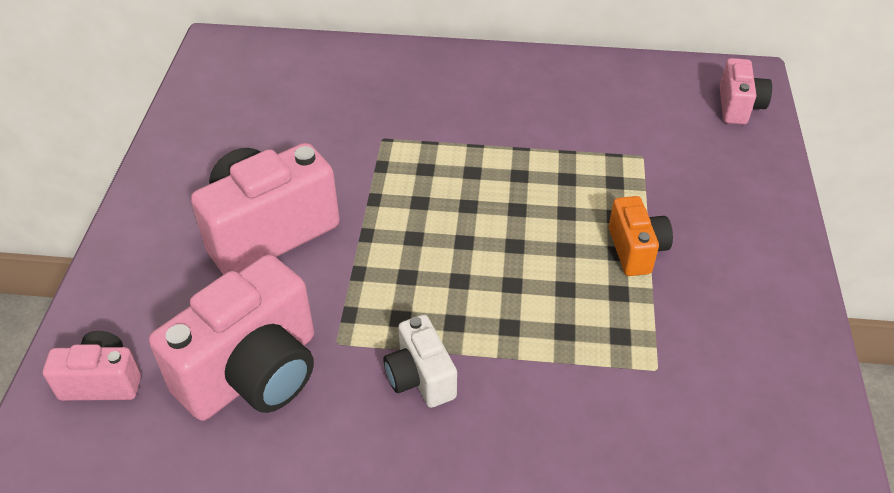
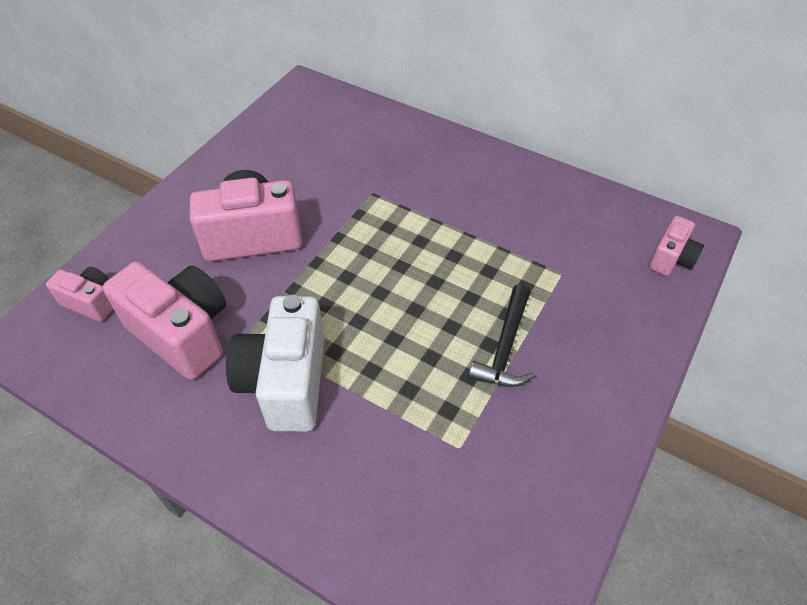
camera: 25 degrees right, 5 degrees up
(253, 373) = (182, 333): pink camera -> pink camera turned 120 degrees counterclockwise
(420, 377) = (286, 382): white camera -> white camera, size x1.89
(636, 250) = (505, 347): orange camera -> black hammer

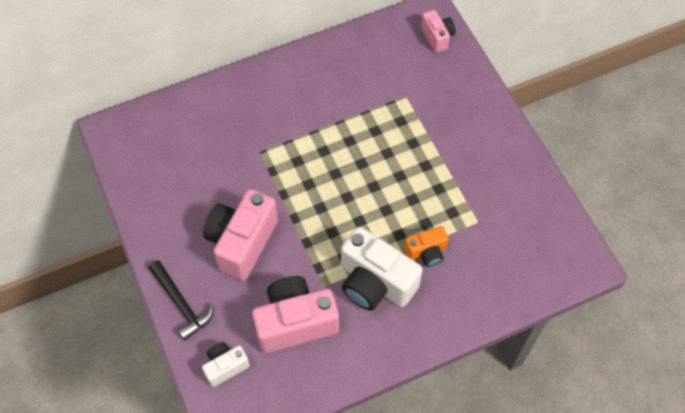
camera: 55 degrees left, 10 degrees up
(91, 302) = (225, 366): pink camera -> white camera
(368, 414) = (426, 252): none -> orange camera
(505, 347) = (433, 159): black hammer -> black hammer (181, 304)

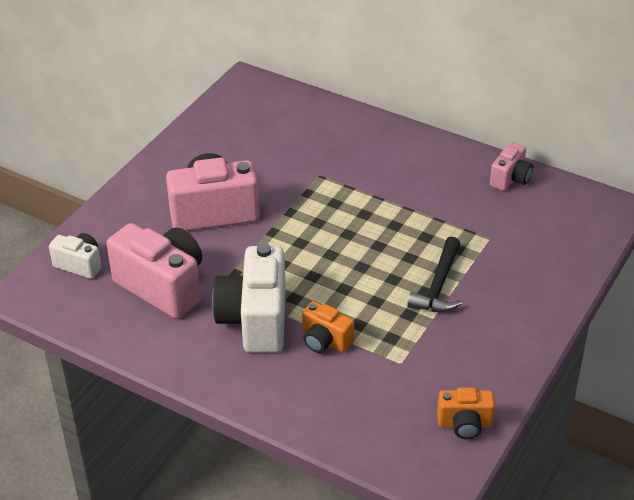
camera: 55 degrees right, 20 degrees down
(181, 304) = (118, 207): black hammer -> black hammer (438, 286)
(437, 37) = (587, 225): pink camera -> pink camera (510, 179)
(553, 221) = (464, 424): none -> orange camera

